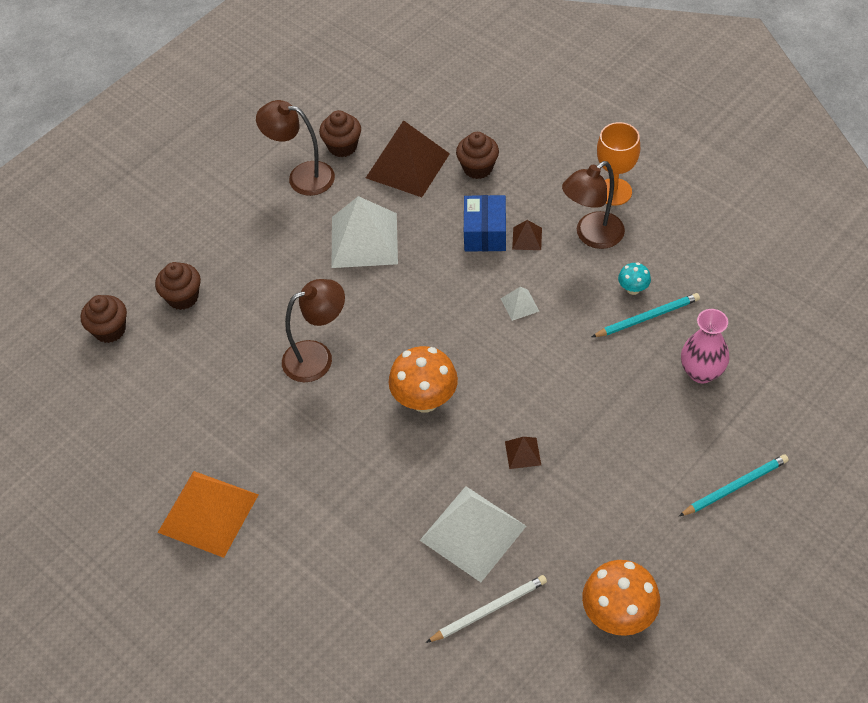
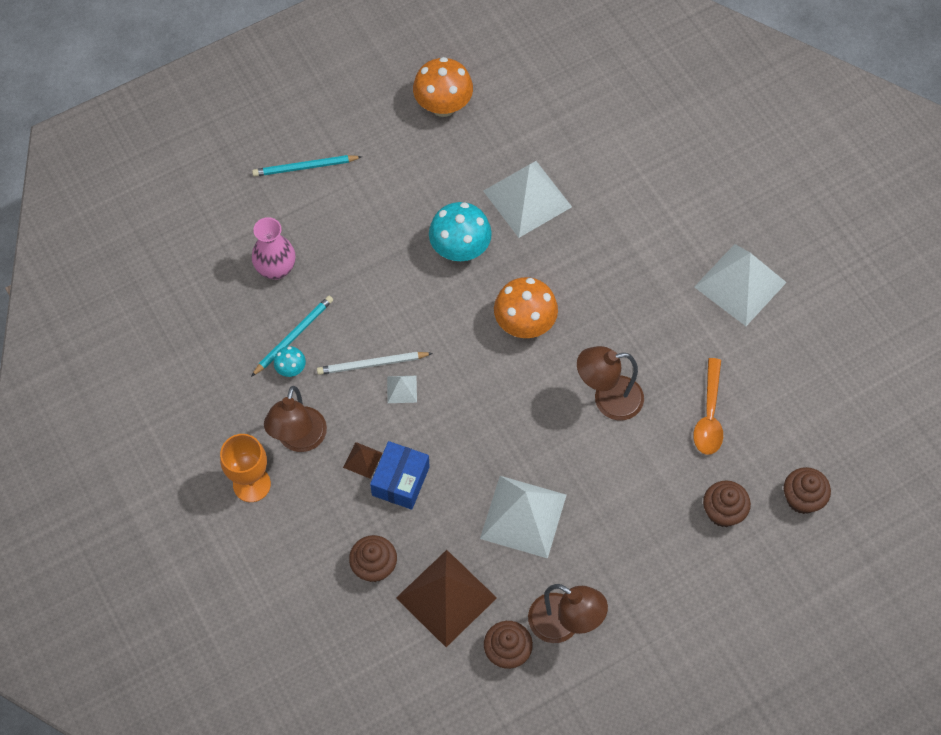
camera: 165 degrees left, 10 degrees up
(208, 513) = (740, 284): orange pyramid -> white pyramid
(213, 373) = (709, 415): none -> orange spoon
(489, 610) = (537, 139): white pencil -> white pencil (372, 364)
(523, 453) = (460, 249): brown pyramid -> turquoise mushroom
(592, 236) = (299, 440): brown lamp -> brown lamp turned 120 degrees clockwise
(647, 317) = (293, 336): turquoise pencil -> turquoise pencil turned 135 degrees clockwise

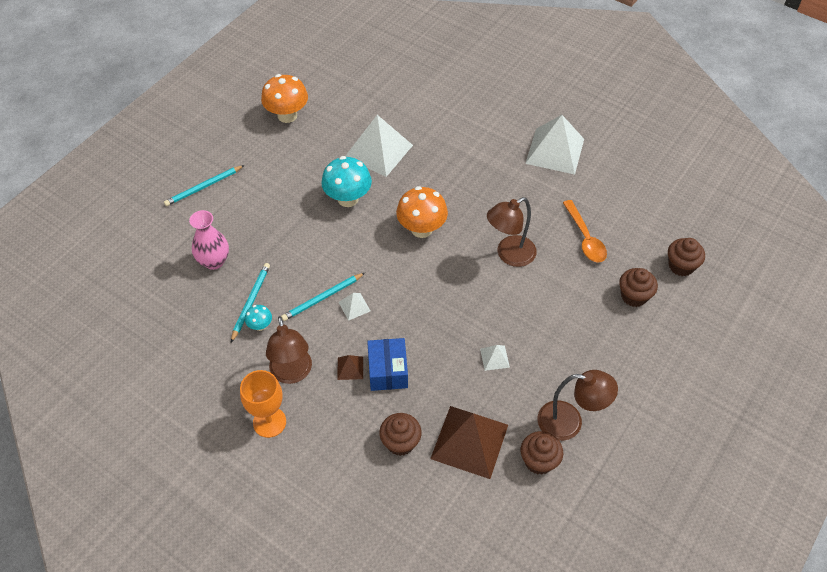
camera: 25 degrees left, 10 degrees down
(372, 364) = (322, 298): white pencil -> turquoise pencil
(523, 516) = (494, 358): white pyramid -> white pyramid, size x0.43

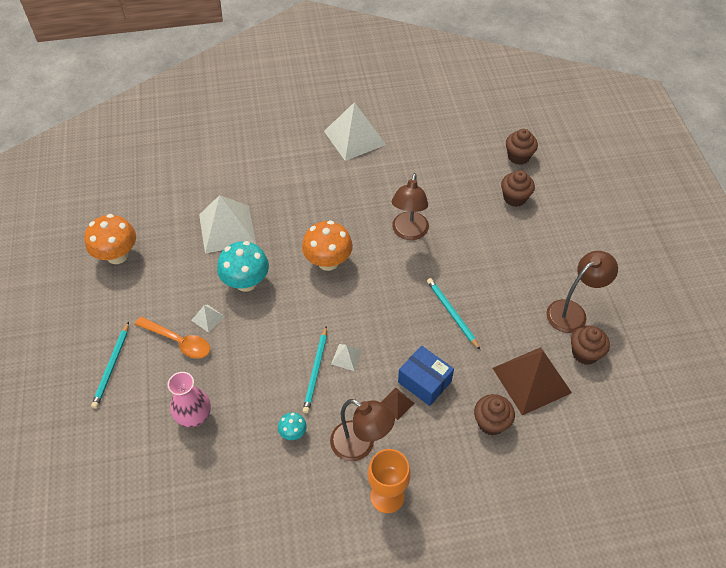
camera: 45 degrees left, 0 degrees up
(250, 302) = (263, 422): turquoise pencil -> turquoise pencil (452, 313)
(494, 358) = (481, 310): white pyramid -> white pyramid (208, 318)
(585, 238) = (442, 183): orange spoon -> orange spoon (178, 341)

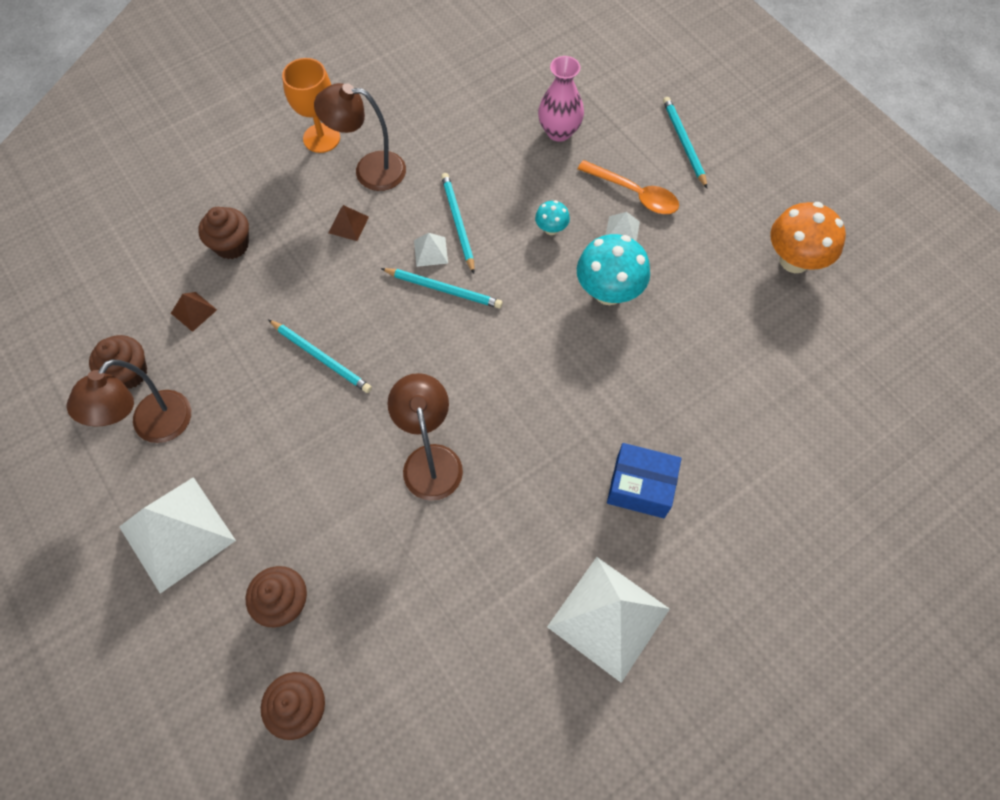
camera: 155 degrees right, 10 degrees up
(178, 341) = (634, 194): orange spoon -> orange spoon turned 150 degrees counterclockwise
(227, 229) = (688, 355): white pyramid -> white pyramid (177, 533)
(293, 433) = (447, 155): turquoise mushroom -> turquoise mushroom (551, 229)
(328, 262) = (521, 364): orange mushroom -> none
(351, 326) = (444, 289): none -> turquoise pencil
(424, 382) = (325, 259): blue box -> blue box (640, 487)
(531, 380) = (194, 311): brown pyramid -> brown pyramid, size x0.43

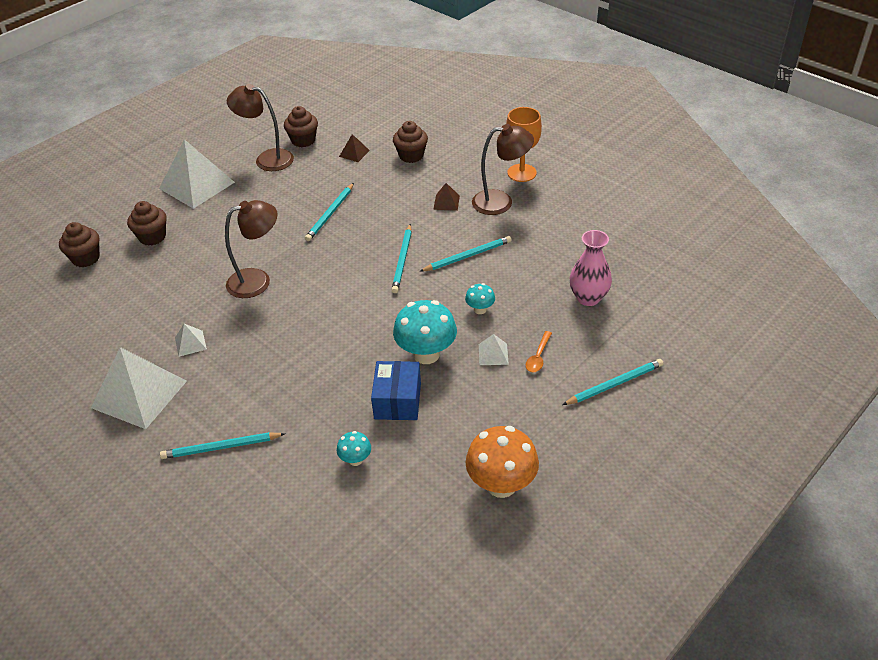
camera: 80 degrees right, 20 degrees down
(369, 170) = (501, 202): brown lamp -> brown lamp turned 90 degrees clockwise
(430, 251) = (435, 247): white pyramid -> white pyramid (190, 343)
(634, 194) = (538, 357): orange spoon -> orange spoon, size x0.59
(640, 487) = (246, 398): blue box -> blue box (397, 401)
(712, 519) = (221, 447): none -> turquoise pencil
(747, 382) = (355, 460): none -> turquoise mushroom

